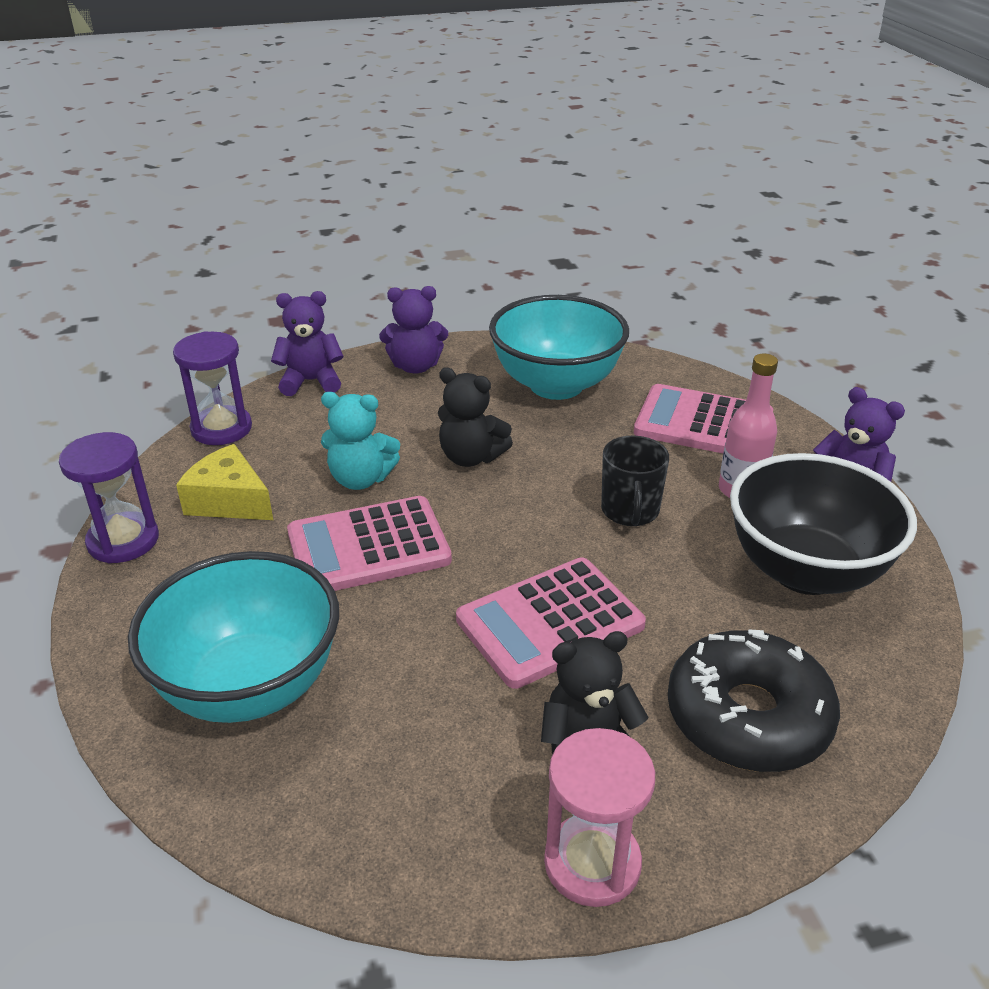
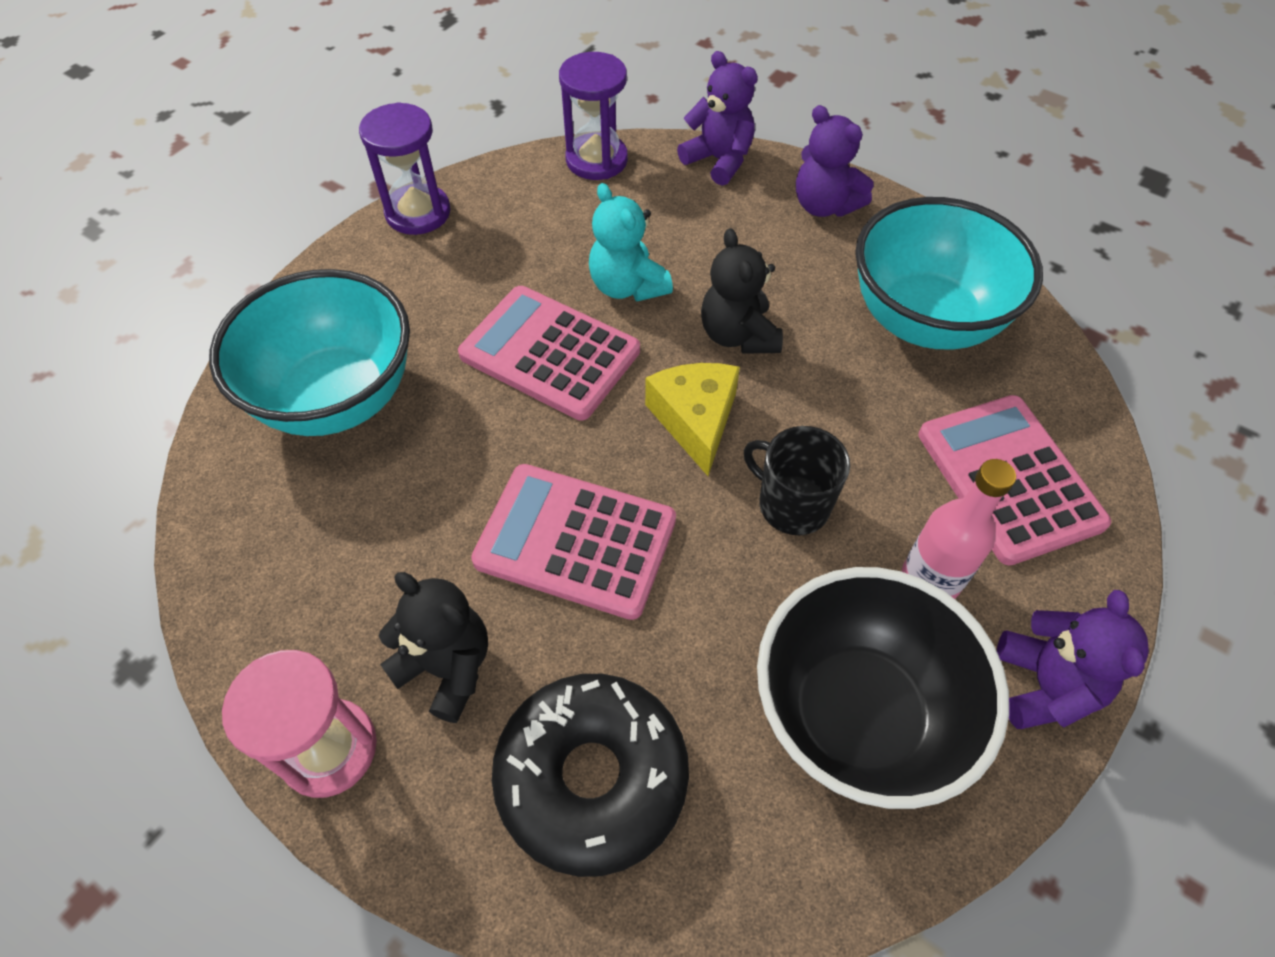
camera: 50 degrees right, 20 degrees up
(229, 501) = (518, 232): yellow cheese -> yellow cheese (695, 420)
(630, 511) = (792, 504): black mug -> black mug turned 75 degrees clockwise

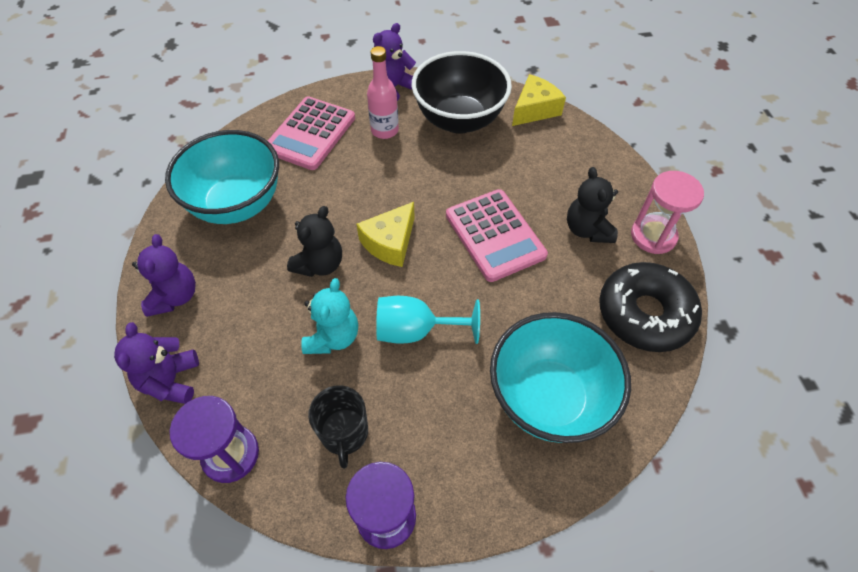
camera: 135 degrees left, 0 degrees up
(550, 353) = (415, 330): pink calculator -> turquoise goblet
(592, 777) = (562, 164): black donut -> black donut (644, 314)
(765, 885) = (534, 109): none -> yellow cheese
(792, 504) = (396, 184): black mug -> black mug (344, 433)

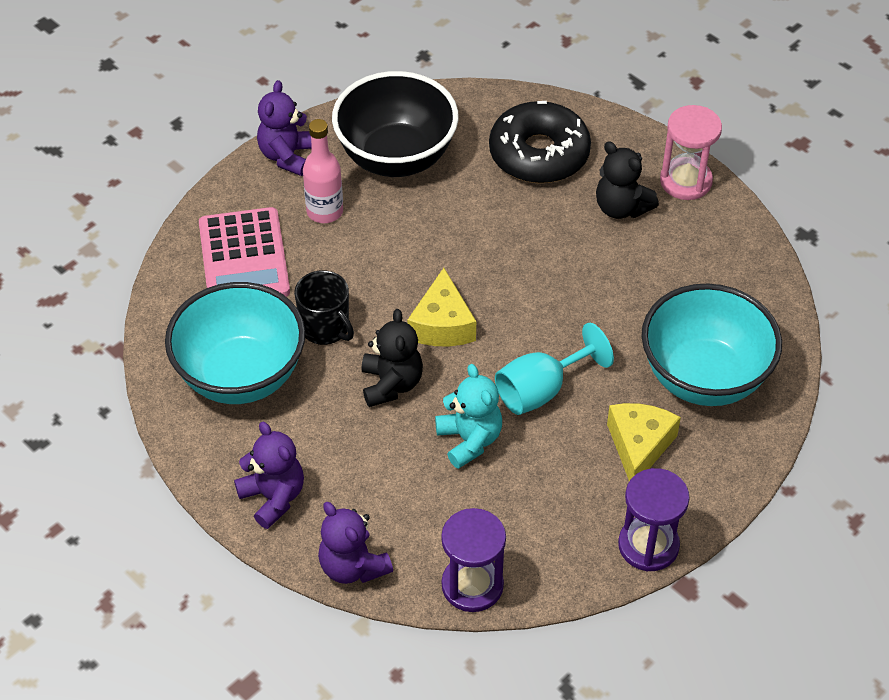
camera: 35 degrees left, 5 degrees down
(344, 433) = (556, 509): black mug -> black mug (325, 328)
(495, 235) = (538, 261): pink calculator -> none
(534, 109) = (467, 104): yellow cheese -> yellow cheese (639, 446)
(644, 314) = (730, 259): black donut -> black donut (539, 154)

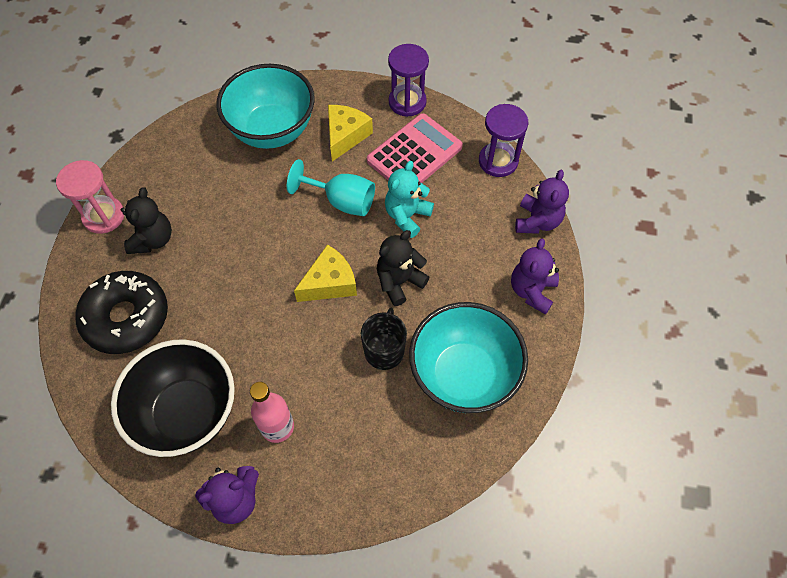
camera: 125 degrees left, 10 degrees up
(244, 258) = (362, 452): pink calculator -> pink calculator (414, 154)
(639, 446) = (345, 136): yellow cheese -> yellow cheese turned 135 degrees clockwise

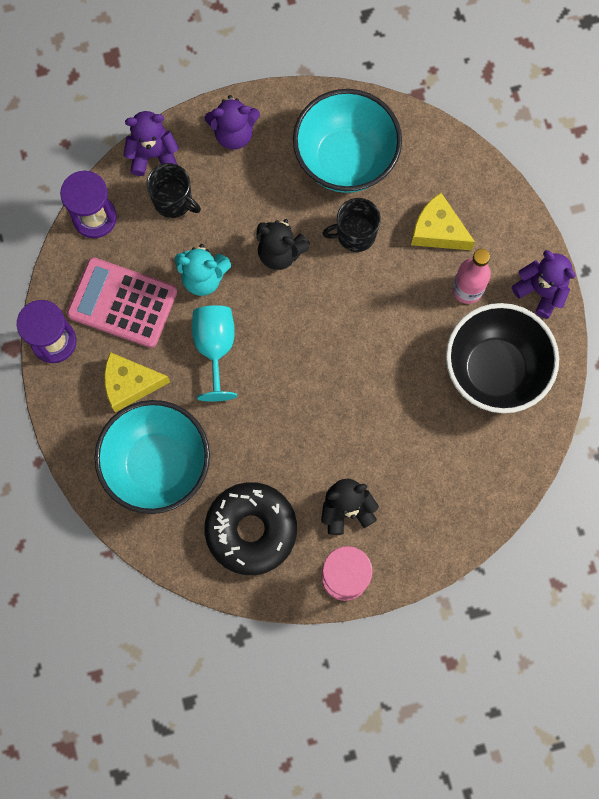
camera: 115 degrees left, 15 degrees up
(126, 317) = (437, 480): black donut -> black donut (251, 530)
(330, 283) = (311, 313): yellow cheese -> yellow cheese (438, 230)
(487, 220) = (173, 201): none -> black mug

